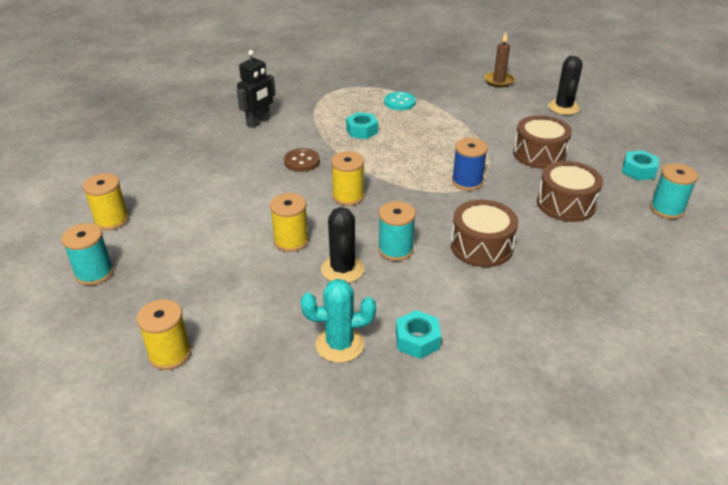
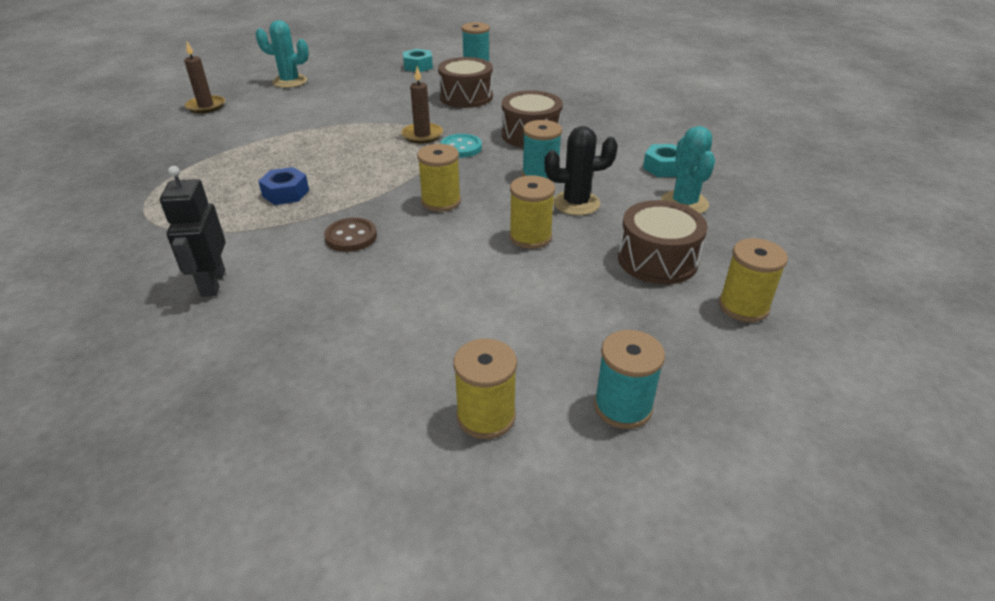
camera: 90 degrees left, 0 degrees up
(258, 122) = (212, 283): black robot -> black robot turned 135 degrees counterclockwise
(362, 131) = (286, 193): turquoise nut -> blue nut
(399, 102) = (221, 166): turquoise button -> turquoise button (461, 148)
(467, 182) = (422, 135): blue spool -> brown candle
(539, 154) = (379, 100): brown drum -> brown drum (657, 260)
(563, 107) = (290, 81): black cactus -> turquoise cactus

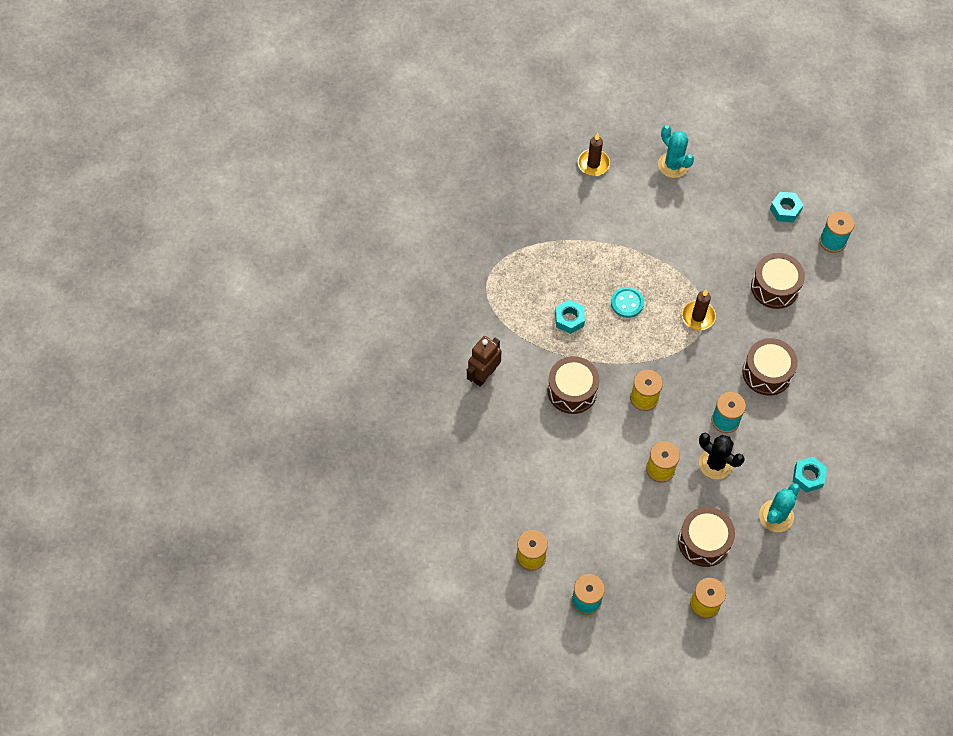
camera: 45 degrees right, 25 degrees up
(212, 283) = (484, 375): black robot -> brown robot
(286, 193) = (569, 319): blue nut -> turquoise nut
(351, 237) = (572, 391): brown button -> brown drum
(461, 148) = (708, 351): turquoise button -> turquoise button (627, 303)

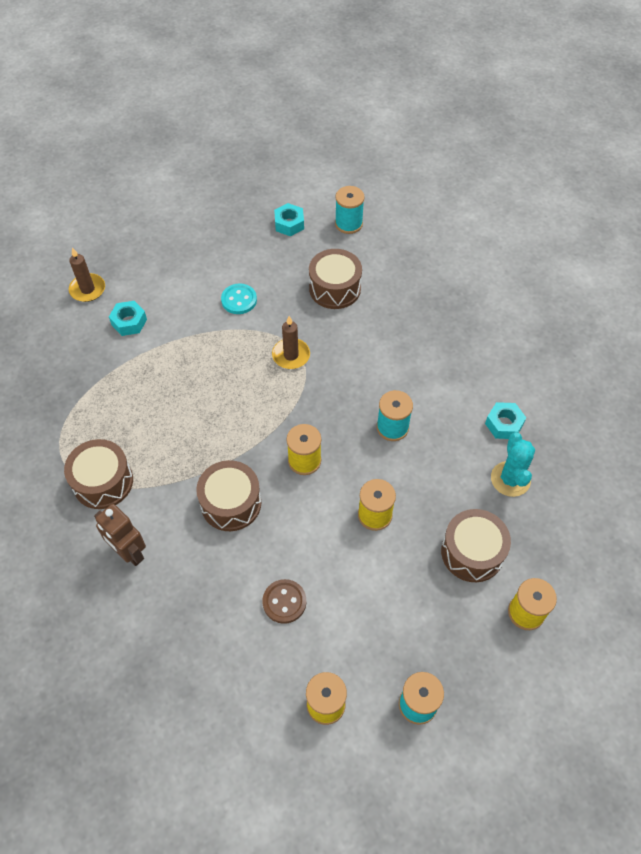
camera: 40 degrees left, 5 degrees down
(484, 375) = (129, 552): brown robot -> brown robot turned 45 degrees counterclockwise
(555, 478) = (284, 602): none -> brown button
(569, 319) = (174, 438): turquoise nut -> turquoise nut (129, 322)
(627, 303) = (217, 387): turquoise button -> turquoise button (239, 300)
(673, 165) = (163, 247): turquoise cactus -> none
(715, 463) = (418, 472): black cactus -> none
(767, 373) = (391, 361): brown drum -> brown drum (103, 482)

